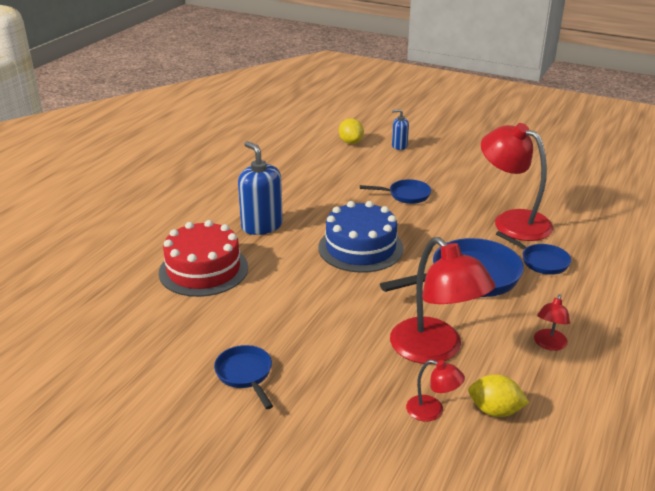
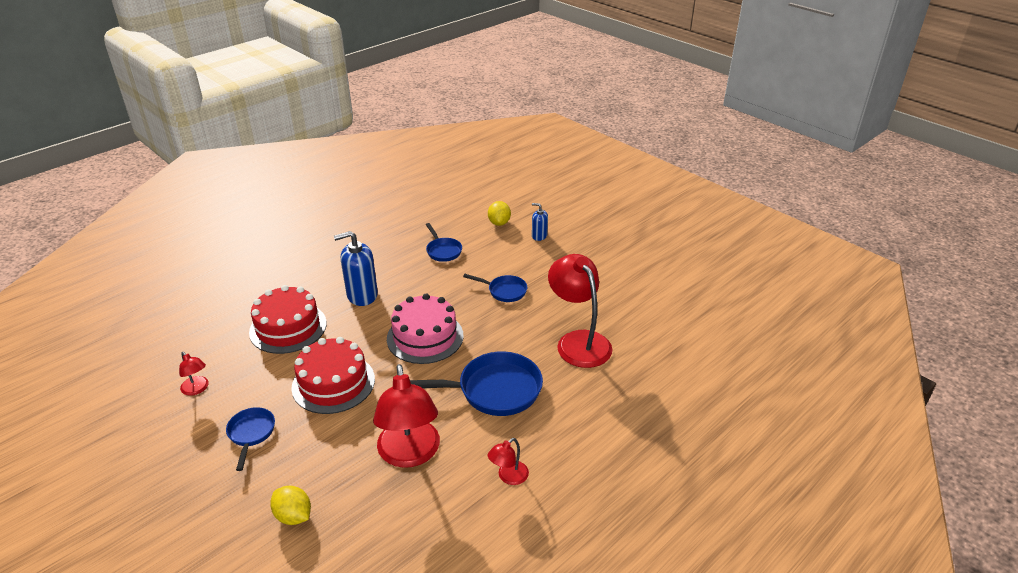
camera: 20 degrees right, 5 degrees up
(262, 226) = (362, 295): blue soap dispenser -> blue soap dispenser turned 90 degrees counterclockwise
(298, 308) = (333, 383): none -> red cake
(360, 248) = (425, 337): blue cake -> pink cake
(432, 411) = (364, 510): red lamp -> red lamp (197, 389)
(495, 410) = (413, 525): yellow lemon -> yellow lemon (293, 516)
(541, 261) = (570, 391): blue pan -> blue pan (443, 251)

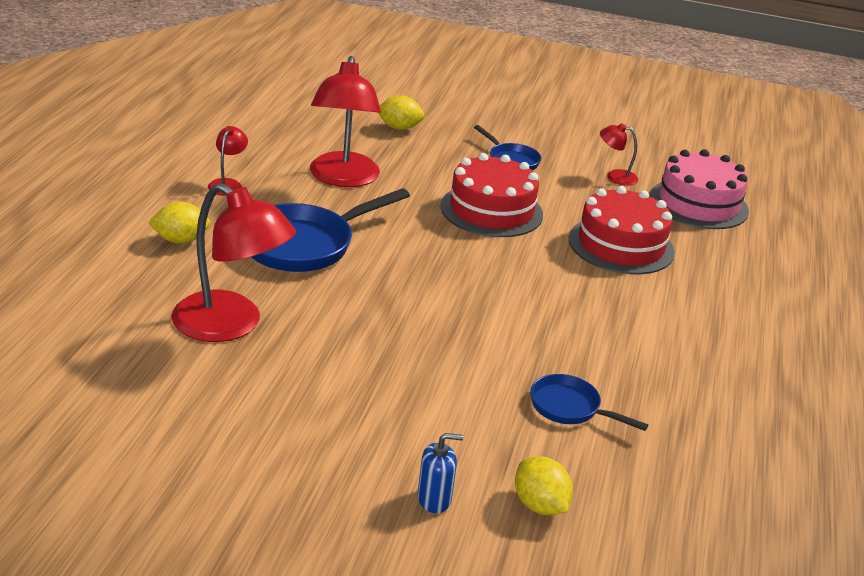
camera: 145 degrees right, 5 degrees down
(362, 295) = (593, 304): blue soap dispenser -> none
(410, 454) = (343, 178): red lamp -> red lamp turned 135 degrees counterclockwise
(425, 337) = (446, 277): pink cake -> pink cake (698, 204)
(504, 291) = (400, 367): blue pan -> none
(577, 421) = (180, 240): none -> yellow lemon

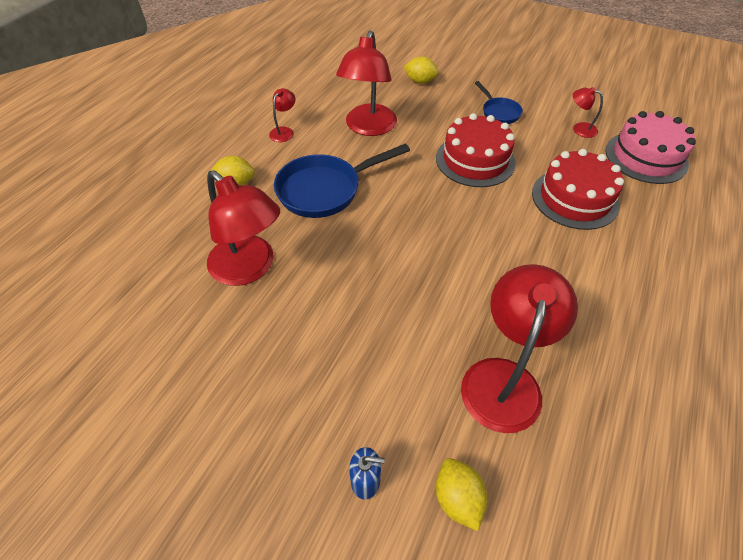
camera: 15 degrees right, 20 degrees up
(569, 408) = (504, 378): blue pan -> red lamp

